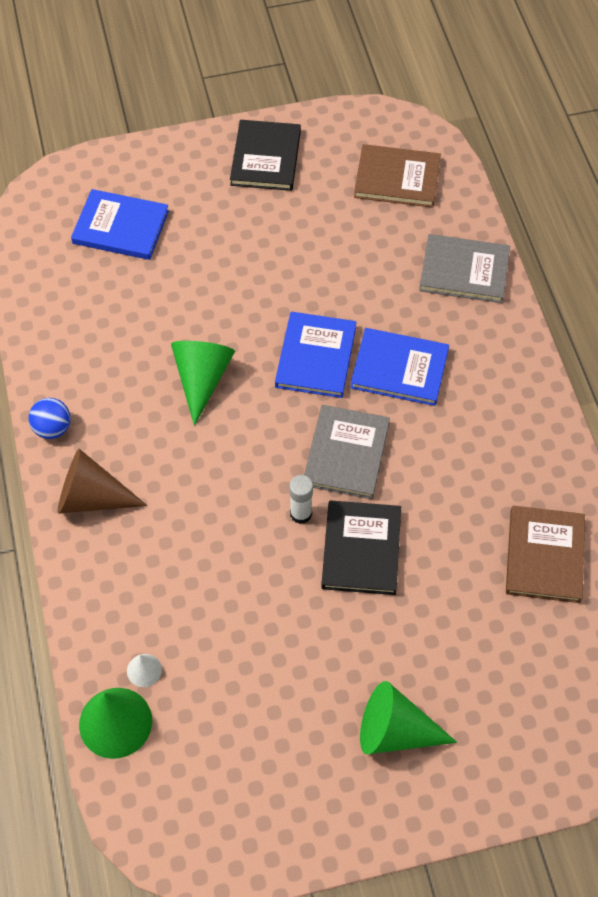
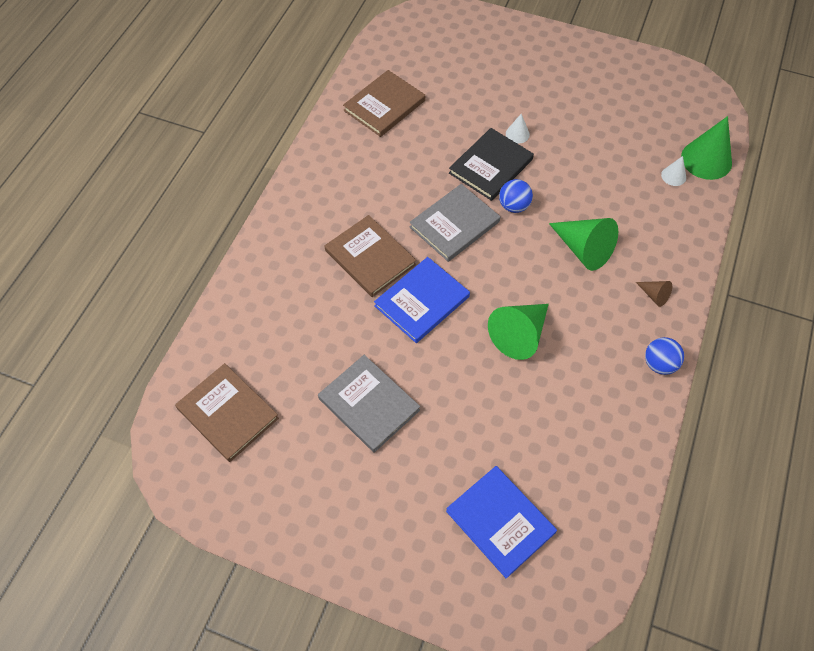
camera: 145 degrees left, 0 degrees up
(92, 498) = (654, 295): brown cone -> brown cone, size x0.49
(266, 158) = (318, 512): black book -> none
(301, 514) = (513, 206): white glue stick -> blue ball
(363, 614) = (517, 134): none -> white cone
(395, 731) = (543, 76): green cone -> green cone (583, 249)
(399, 369) = (370, 258): blue book -> brown book
(464, 271) = (256, 300): grey book -> grey book (369, 404)

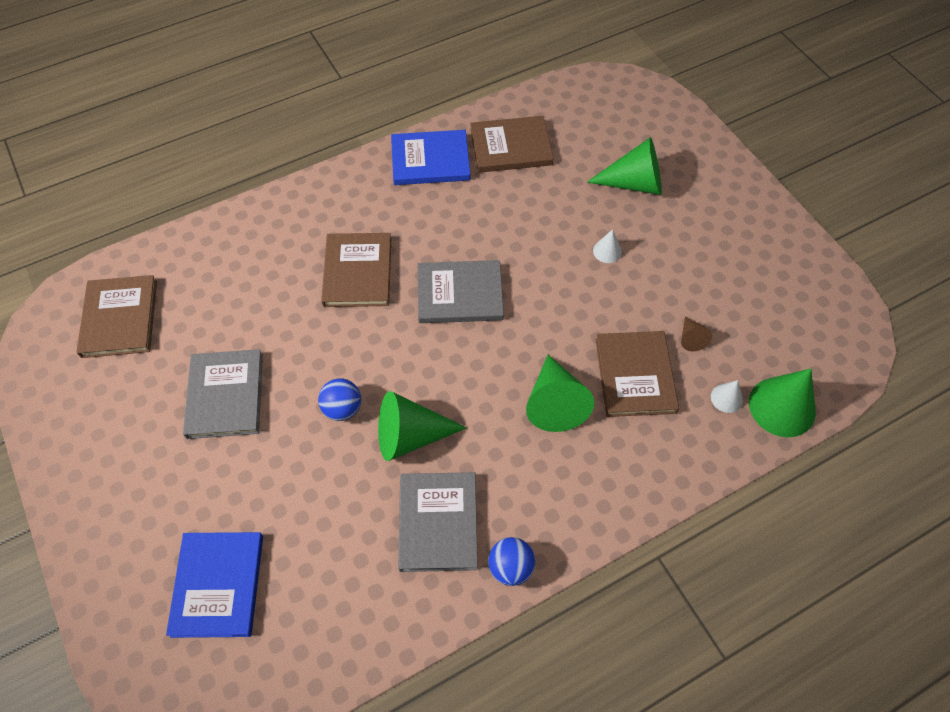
camera: 40 degrees right, 0 degrees up
(422, 301) = (359, 341): blue book -> blue book (430, 160)
(489, 80) = (634, 183): none -> green cone
(491, 166) = (549, 264): black book -> none
(513, 206) = (531, 315): blue ball -> blue ball (342, 408)
(592, 373) = (438, 522): none -> grey book
(611, 199) = (635, 375): none -> brown book
(654, 295) = (577, 498): brown cone -> brown cone (691, 338)

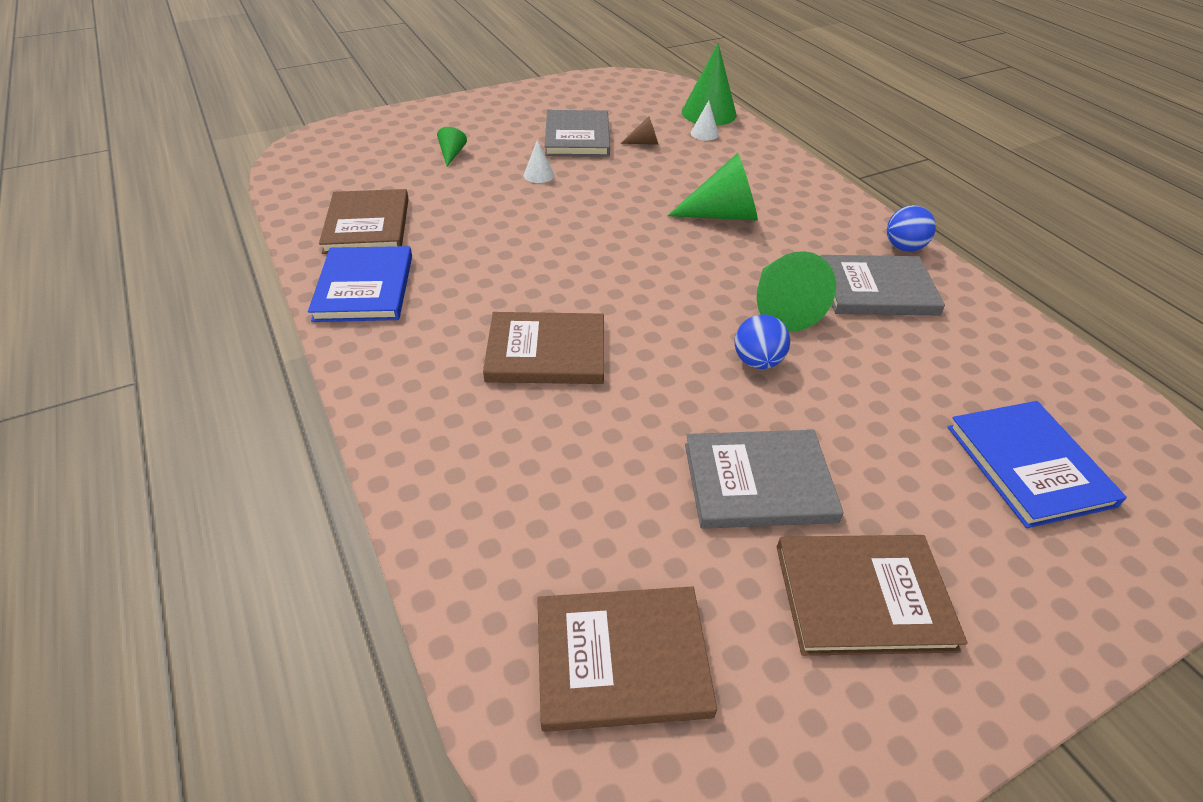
camera: 90 degrees left, 15 degrees down
(218, 585) = (1028, 465): blue book -> blue book turned 75 degrees clockwise
(460, 294) = (588, 269): grey book -> grey book (577, 137)
(634, 183) = (452, 154): green cone -> green cone, size x0.49
(635, 375) = (686, 172): brown book -> brown book (863, 596)

